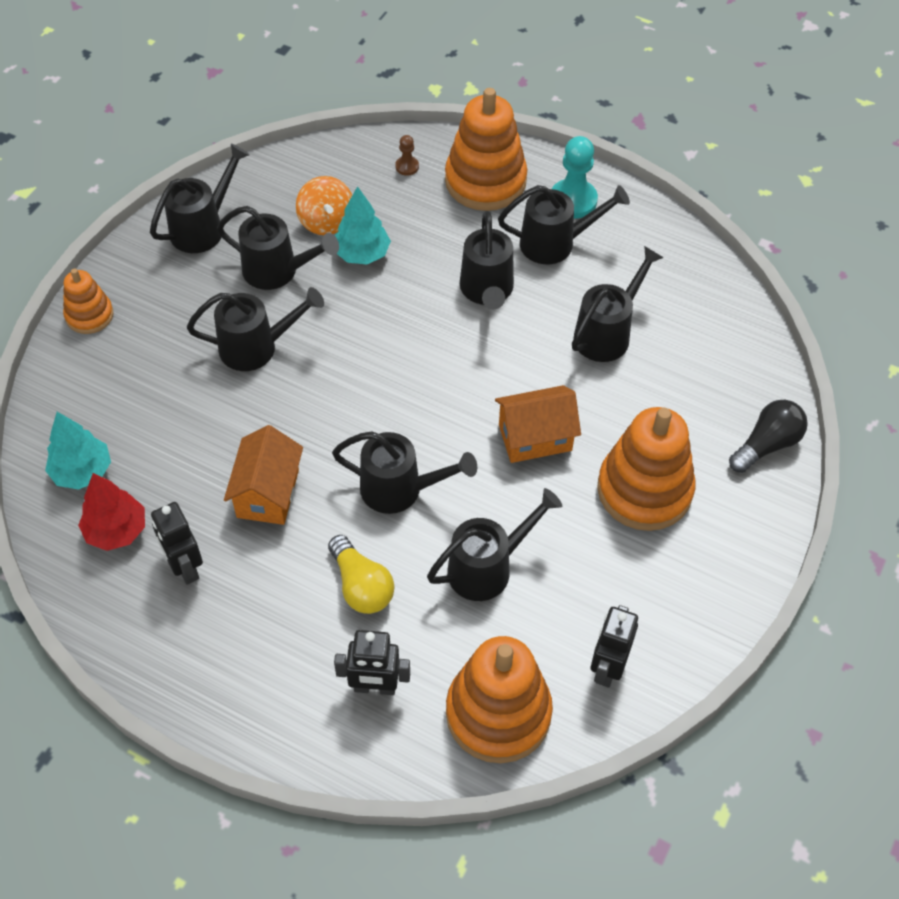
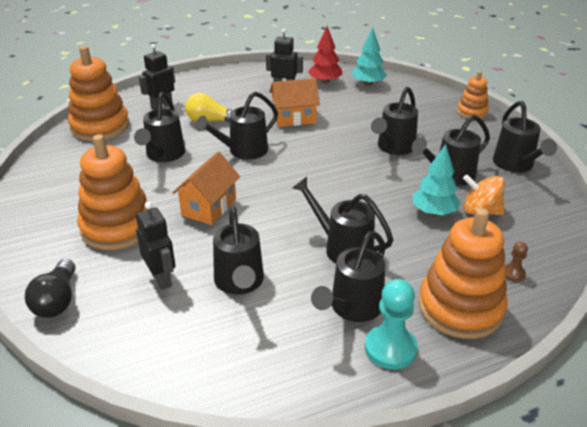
camera: 130 degrees right, 20 degrees down
(268, 493) = (294, 118): orange house -> orange house turned 60 degrees counterclockwise
(607, 668) = (63, 162): black robot -> black robot (161, 278)

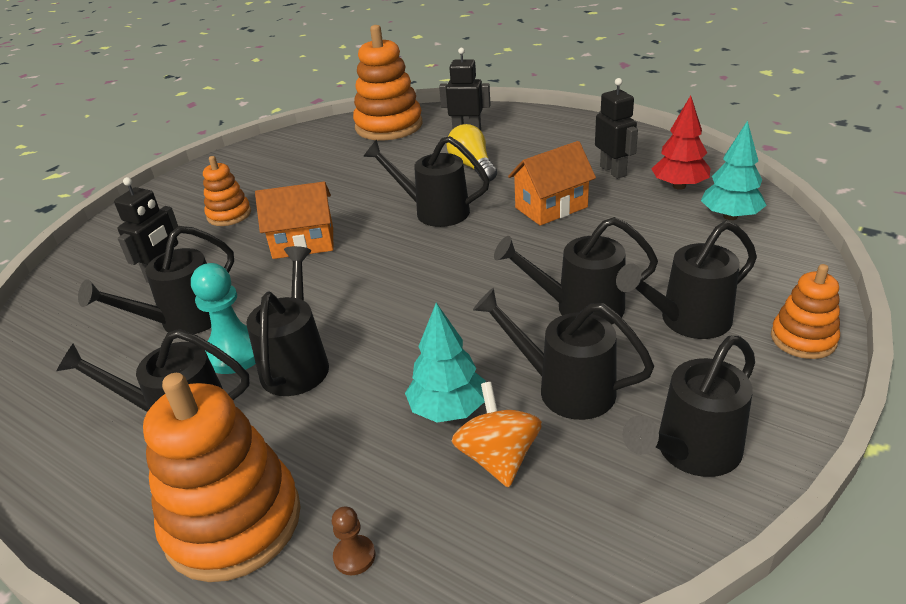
camera: 60 degrees right, 0 degrees up
(57, 300) = (104, 241): black light bulb -> none
(117, 227) = (229, 215): orange stacking toy -> orange stacking toy, size x0.54
(163, 155) = (374, 176): black watering can -> black watering can (687, 321)
(294, 118) = (551, 207): orange house -> orange house turned 75 degrees counterclockwise
(390, 348) = (118, 483): turquoise pawn -> turquoise pawn (235, 353)

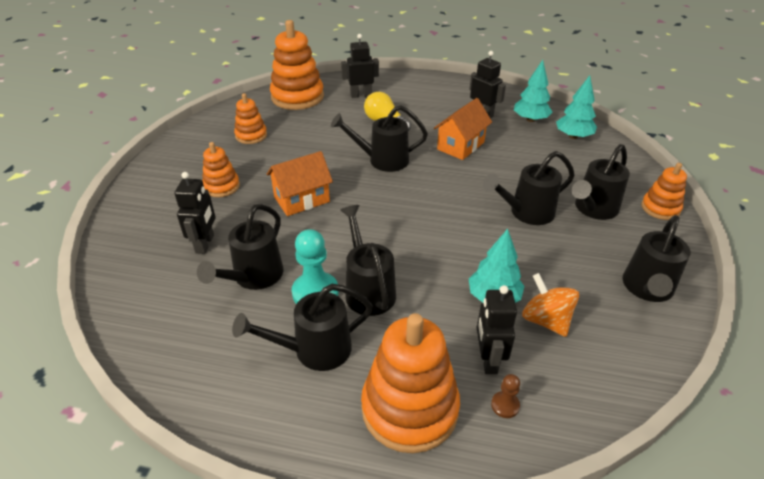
camera: 25 degrees left, 5 degrees up
(303, 163) = (251, 135): none -> orange stacking toy
(378, 489) = (488, 359): none -> black robot
(565, 388) = (553, 267): black watering can -> none
(679, 186) = (530, 119): red tree -> turquoise tree

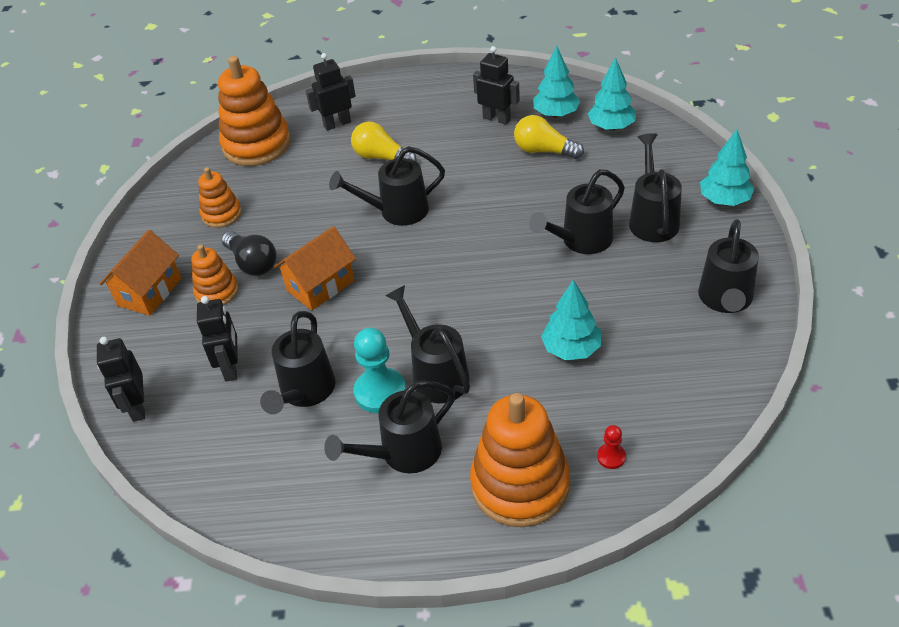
camera: 10 degrees left, 5 degrees up
(258, 172) = (252, 263): none -> black light bulb
(460, 146) = (483, 170): orange house -> orange house (149, 292)
(488, 359) = (583, 416): black robot -> black robot (138, 407)
(505, 405) = (611, 457): brown pawn -> red pawn
(513, 142) = (544, 151): none -> yellow light bulb
(545, 320) = (630, 360): orange spinning top -> none
(593, 209) = (652, 219): black watering can -> black watering can turned 150 degrees clockwise
(660, 208) = (724, 200): orange stacking toy -> turquoise tree

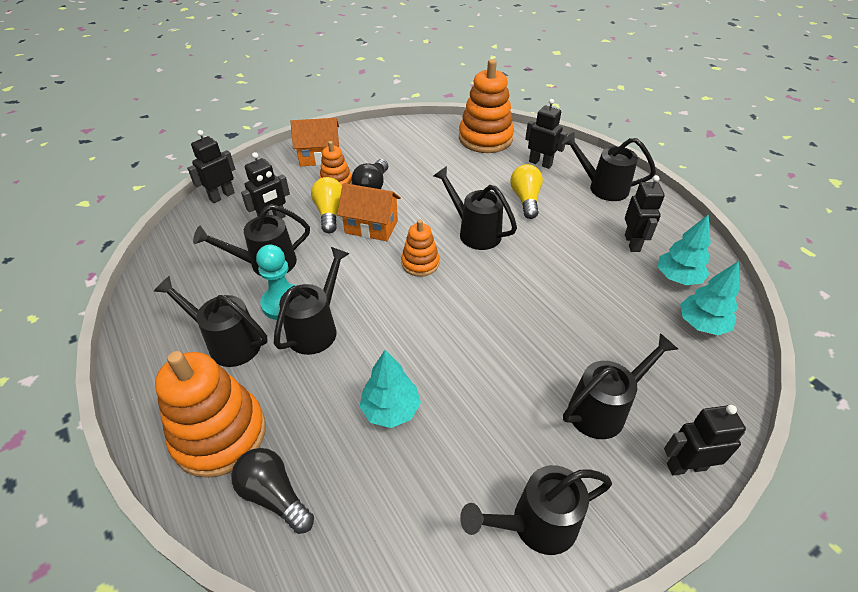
camera: 55 degrees right, 0 degrees up
(221, 214) = (407, 154): orange stacking toy -> orange stacking toy (420, 263)
(544, 151) = (622, 289): yellow light bulb -> yellow light bulb (329, 213)
(581, 241) = (529, 362): black watering can -> black watering can (602, 187)
(611, 457) = (274, 495): red pawn -> black light bulb
(724, 200) = (686, 466): turquoise tree -> black robot

